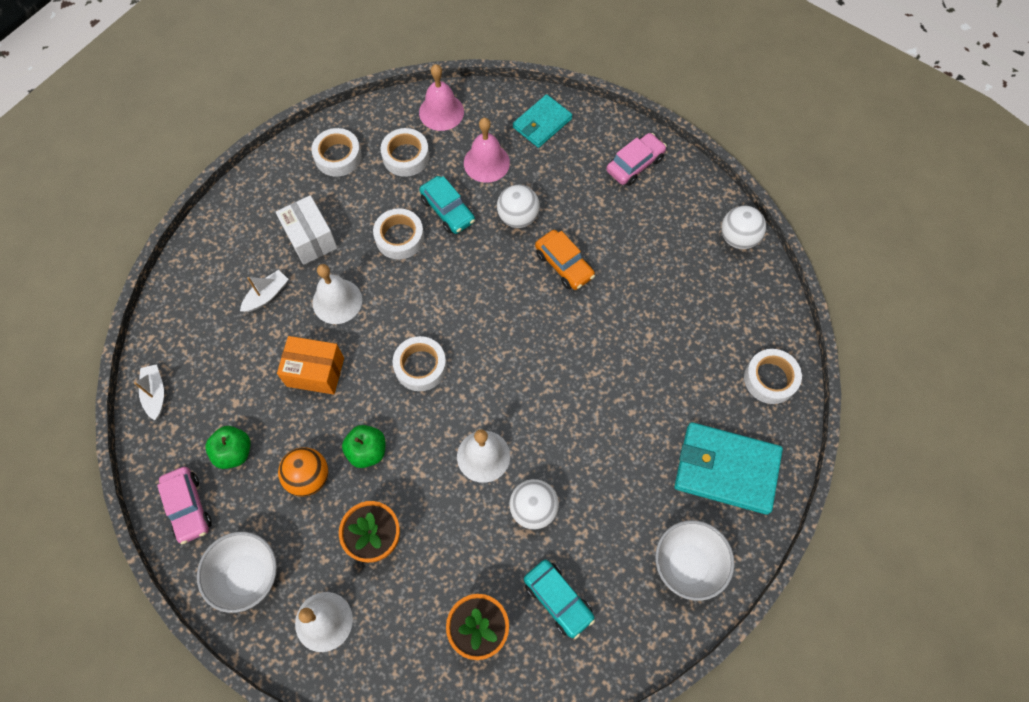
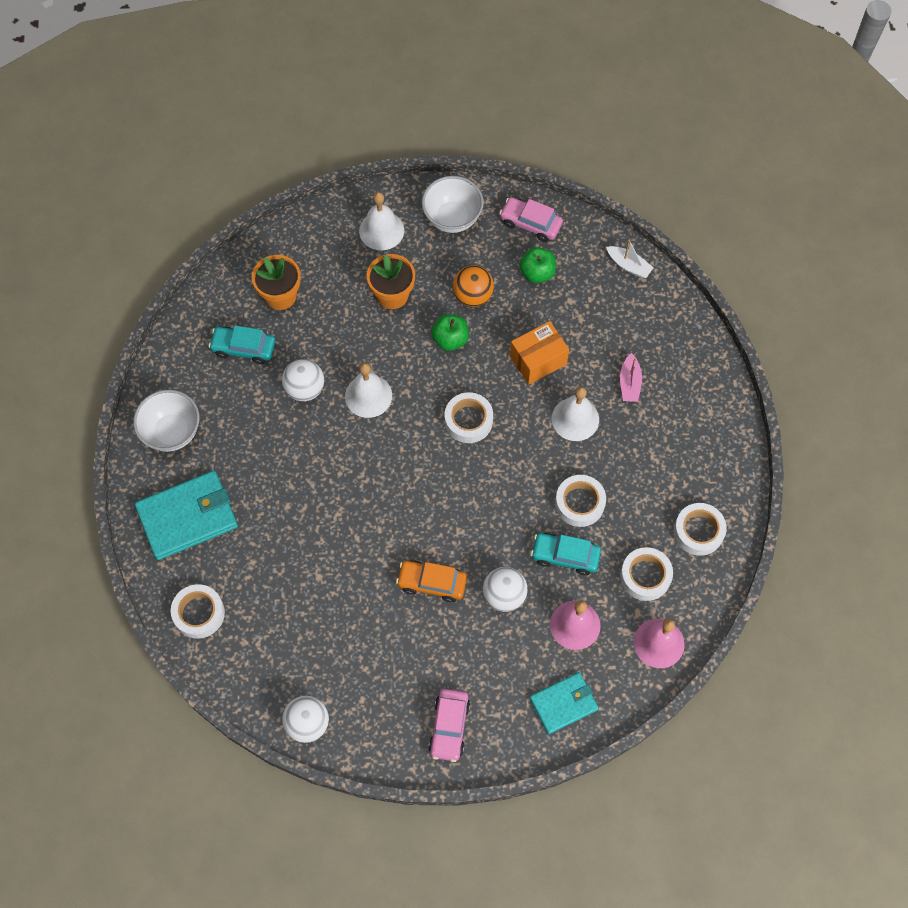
camera: 140 degrees right, 0 degrees up
(266, 295) = (629, 383): white boat -> pink boat
(310, 239) = (644, 448): white box -> none
(542, 123) = (563, 703): turquoise wallet -> turquoise wallet turned 60 degrees clockwise

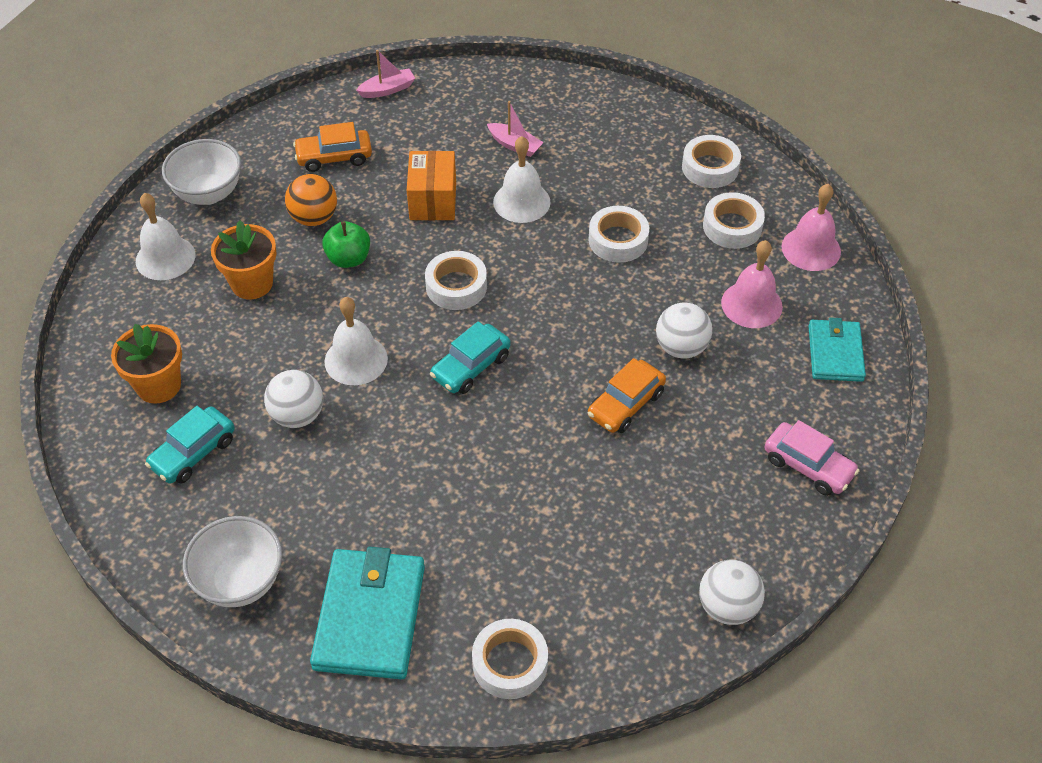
camera: 60 degrees left, 15 degrees down
(530, 223) = (274, 137): pink car -> none
(537, 273) = (334, 157): green apple -> orange car
(565, 556) = (669, 278): turquoise car -> turquoise car (471, 367)
(628, 265) = (387, 89): white boat -> pink boat

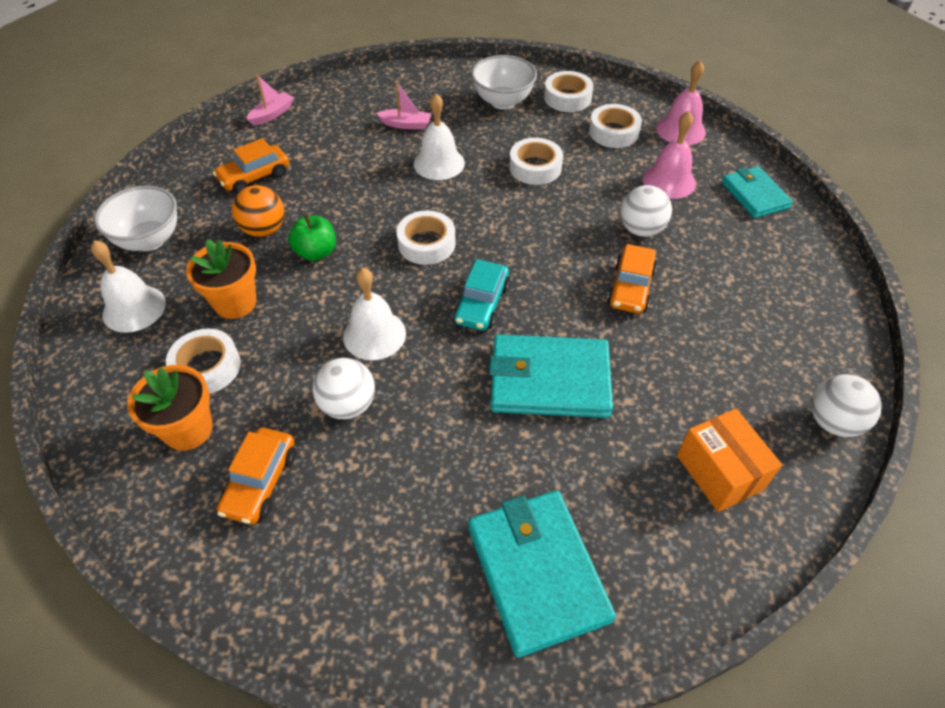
camera: 25 degrees left, 0 degrees up
(193, 453) = (261, 482): turquoise car -> orange car
(240, 581) = (384, 595): white bowl -> white bowl (503, 102)
(433, 200) = (363, 184): orange box -> orange box (719, 472)
(486, 463) = (549, 380): none -> turquoise wallet
(510, 663) = (696, 558): white tape -> white tape (207, 367)
(808, 466) = (802, 283): pink car -> none

